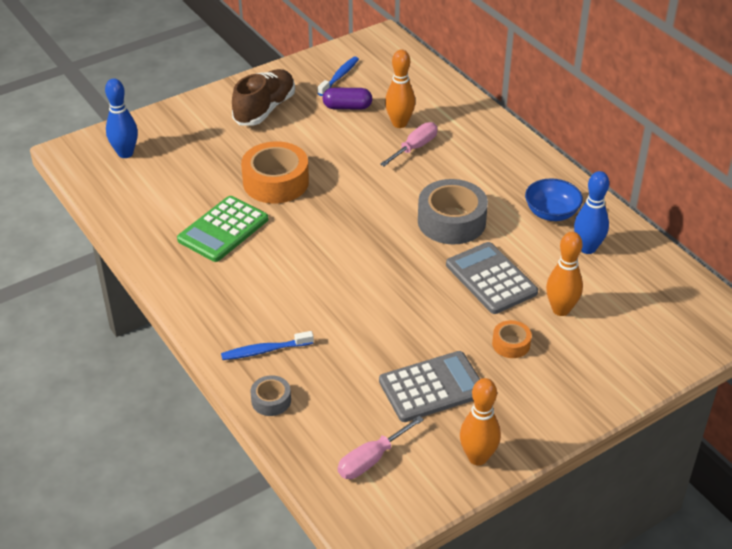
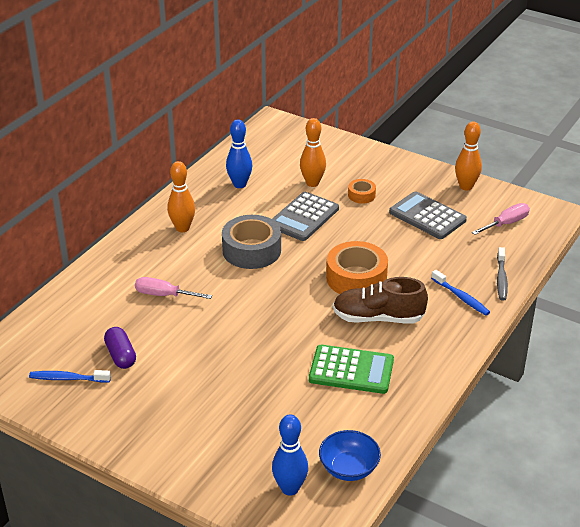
camera: 115 degrees left, 5 degrees down
(264, 109) = (155, 412): brown shoe -> brown shoe (378, 318)
(271, 400) = (501, 279): grey tape -> grey toothbrush
(276, 182) = (265, 362): orange tape -> orange tape (356, 278)
(371, 459) = (506, 223): pink screwdriver -> pink screwdriver turned 60 degrees counterclockwise
(399, 123) = (131, 314): orange bowling pin -> orange bowling pin (182, 228)
(551, 213) = (209, 207): blue bowl -> blue bowl (349, 468)

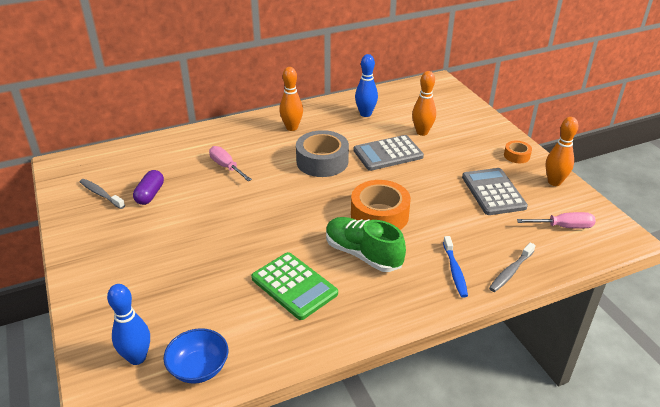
camera: 35 degrees right, 0 degrees up
(67, 378) = (101, 194): blue toothbrush -> grey toothbrush
(361, 195) = (452, 155): orange tape -> orange tape (516, 156)
(378, 318) = (363, 254): brown shoe -> green shoe

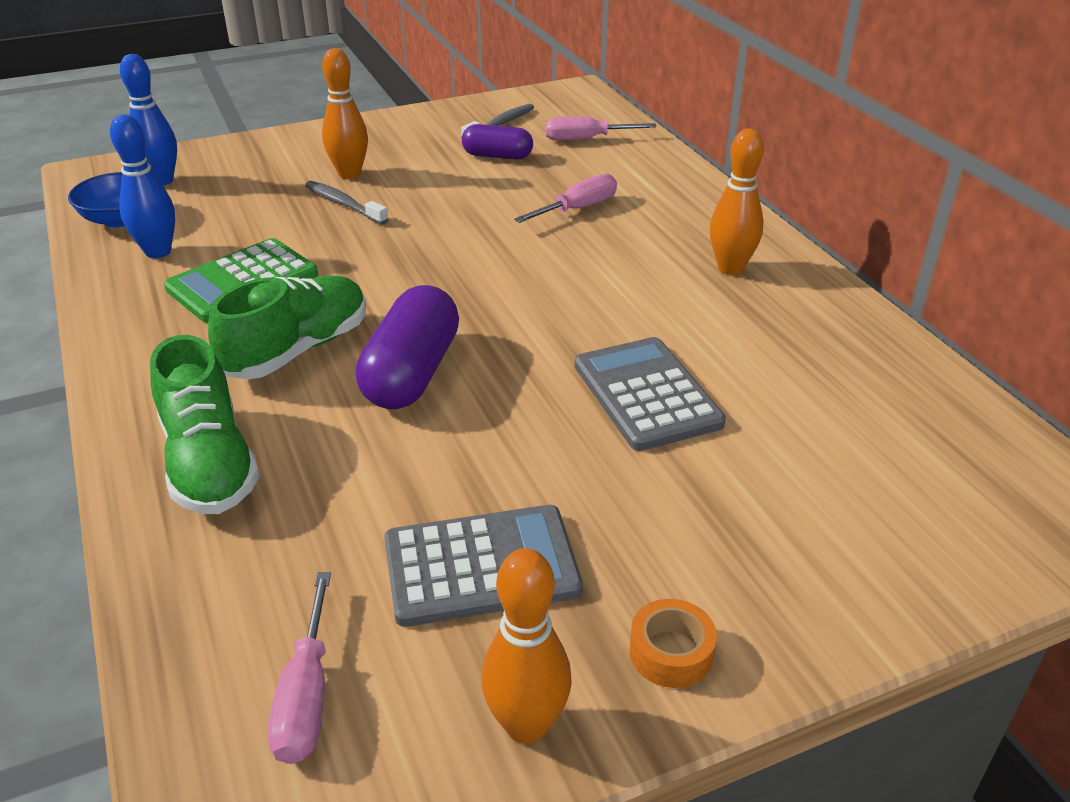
camera: 90 degrees right, 0 degrees up
(138, 162) = (586, 139): none -> pink screwdriver
(322, 161) = (604, 305): grey tape -> none
(365, 114) = (827, 366): blue bowling pin -> blue bowling pin (158, 252)
(379, 215) = (411, 373): orange tape -> purple capsule
(422, 132) = (762, 458): orange bowling pin -> orange bowling pin (349, 174)
(455, 271) = (209, 463): blue toothbrush -> green shoe
(510, 272) = (174, 550): grey toothbrush -> grey toothbrush (343, 204)

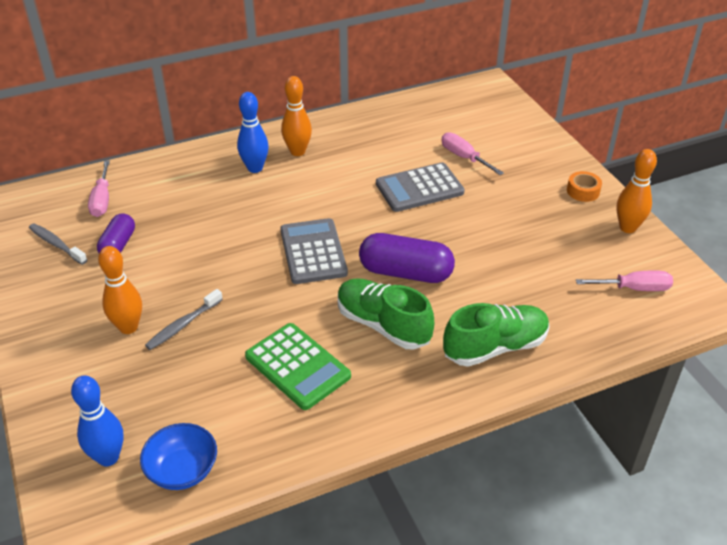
camera: 90 degrees left, 5 degrees up
(158, 252) = (246, 428): blue bowling pin -> blue bowling pin (255, 168)
(481, 566) = (550, 241): grey calculator -> grey calculator (313, 252)
(578, 209) = (214, 206): pink screwdriver -> pink screwdriver (464, 157)

